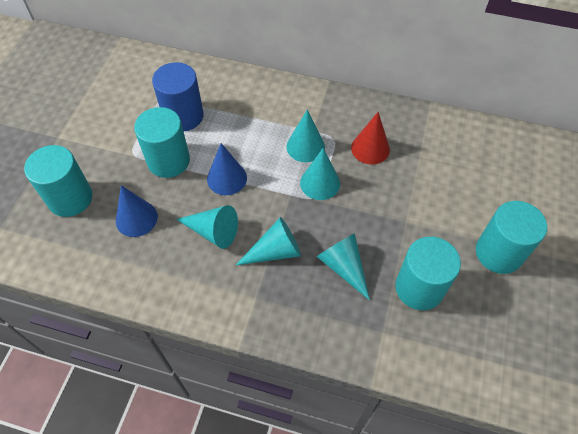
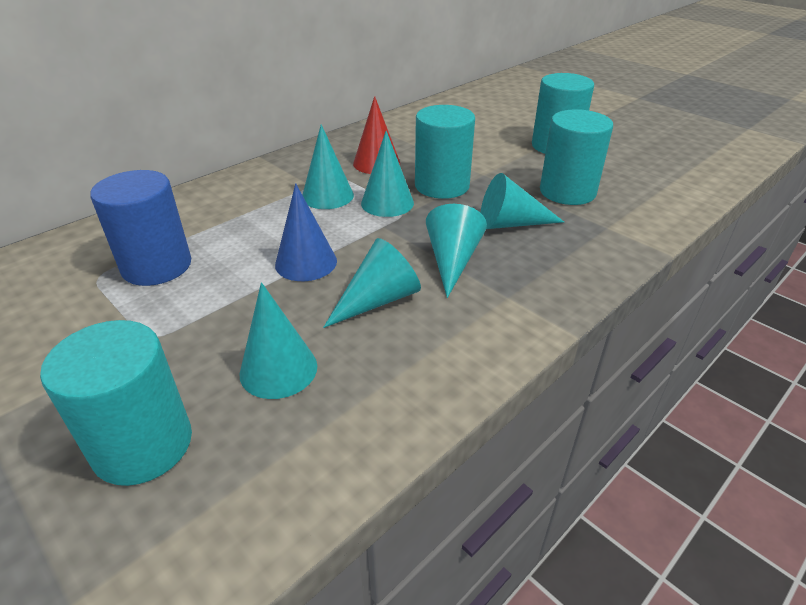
camera: 60 degrees left, 20 degrees down
(136, 218) = (278, 369): blue cone -> turquoise cone
(168, 161) = (214, 303): turquoise cylinder -> turquoise cylinder (442, 186)

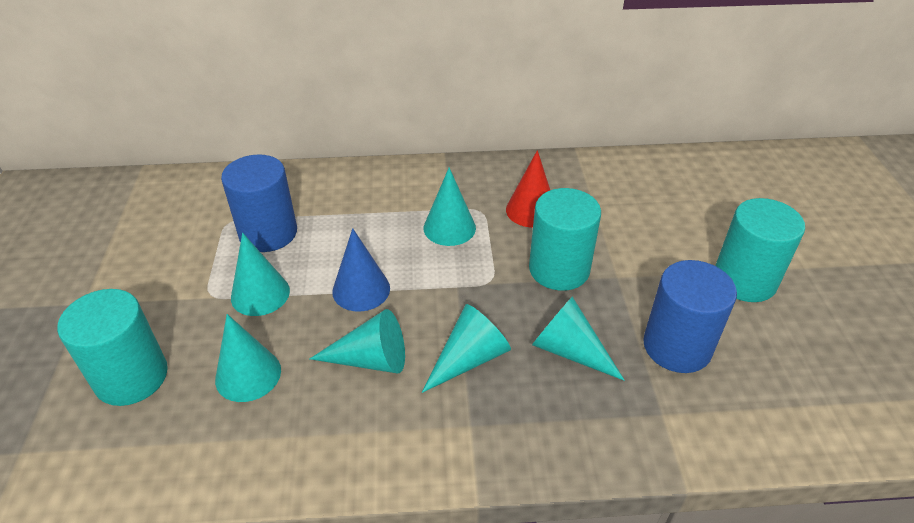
camera: 40 degrees right, 5 degrees up
(387, 203) = (488, 263): turquoise cone -> turquoise cone (260, 294)
(567, 192) = (677, 346): turquoise cylinder -> blue cylinder

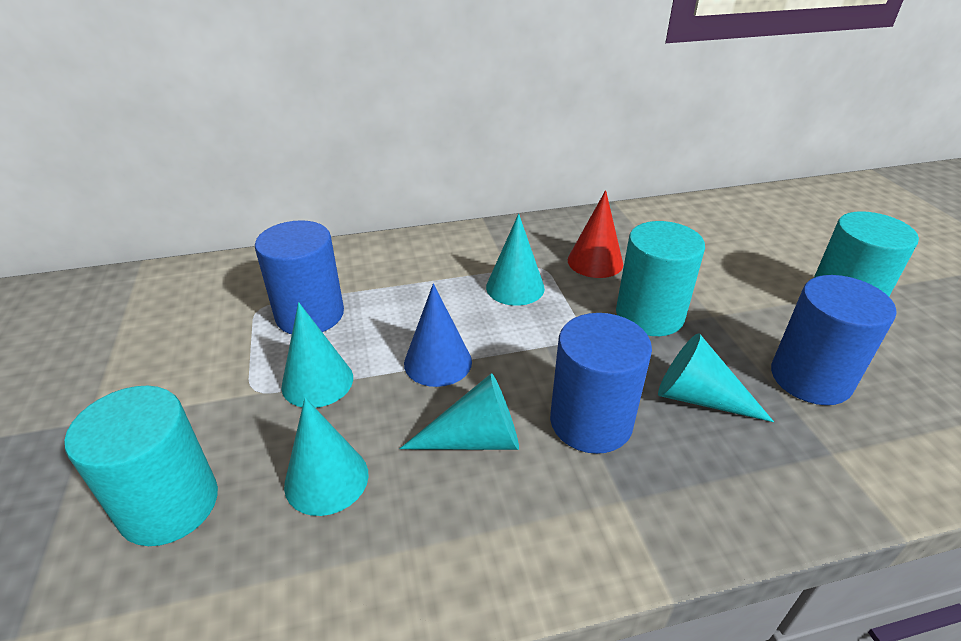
camera: 10 degrees left, 5 degrees down
(469, 358) = (591, 422): turquoise cone -> blue cylinder

